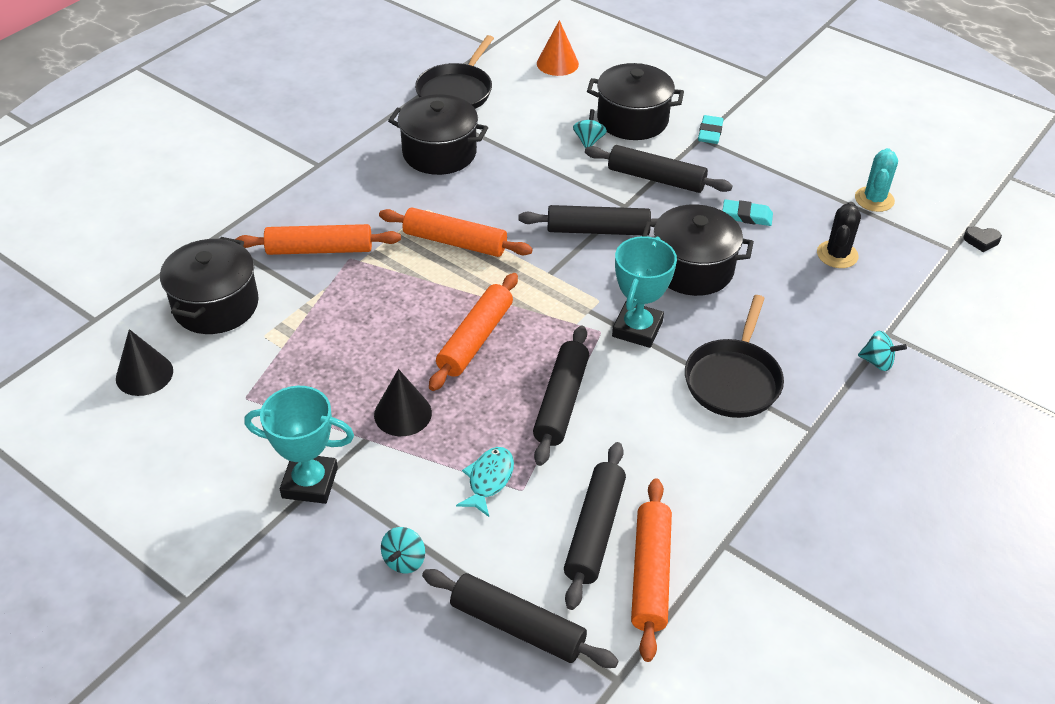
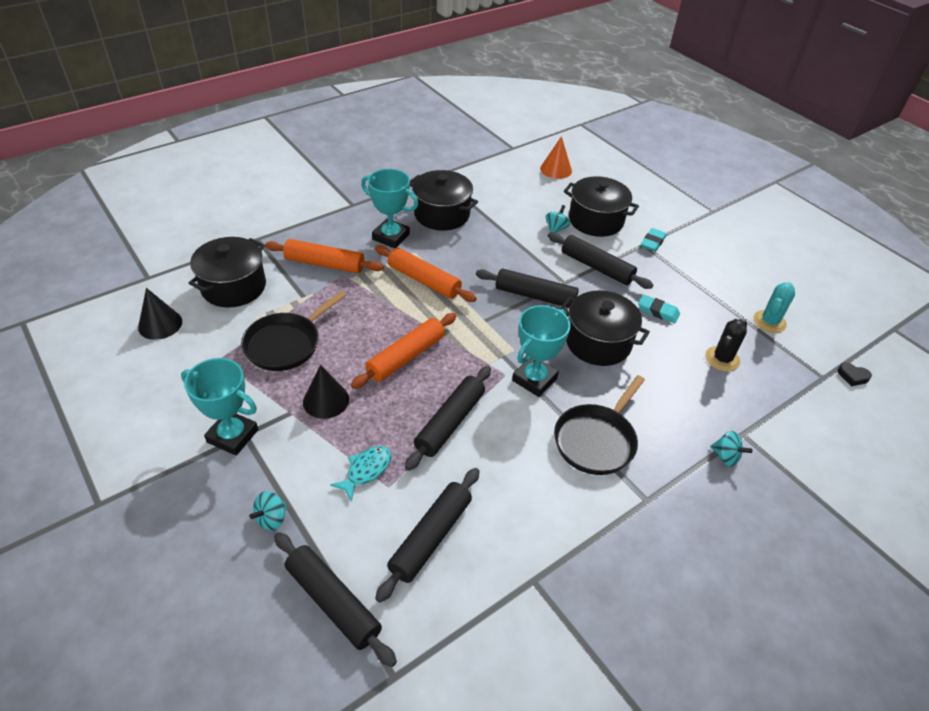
camera: 15 degrees right, 0 degrees up
(388, 196) = (391, 237): none -> turquoise trophy
(456, 91) = (473, 174): black pan -> black pan (286, 344)
(650, 574) = (460, 589): orange rolling pin -> none

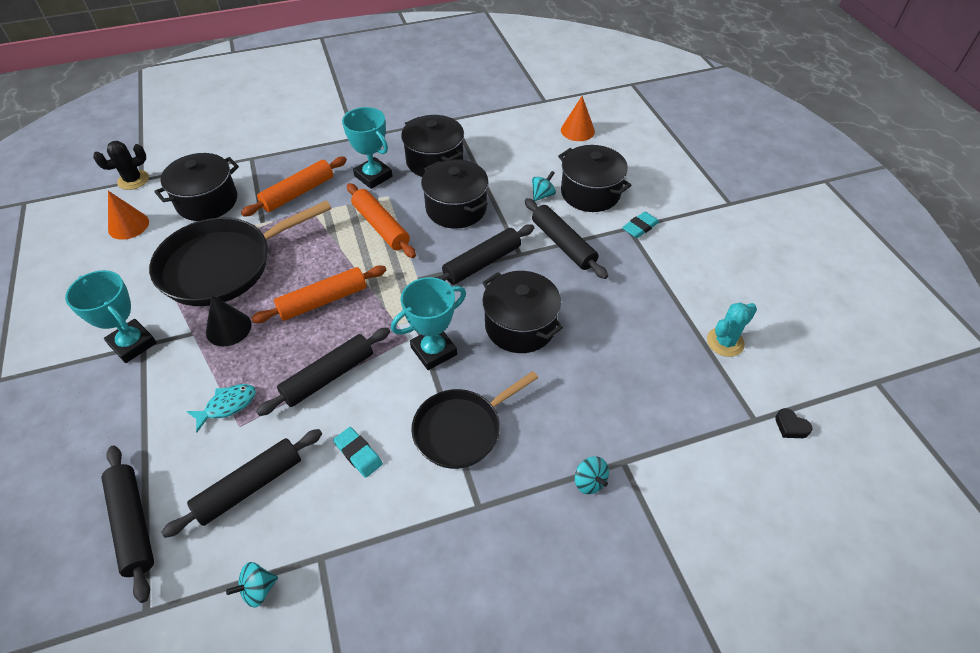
camera: 20 degrees right, 5 degrees up
(160, 324) = (128, 225): black cone -> orange cone
(271, 518) = (124, 430): turquoise spinning top -> turquoise spinning top (258, 589)
(286, 344) = (223, 265): black pan -> black pan, size x1.56
(324, 264) = (298, 193): orange rolling pin -> orange rolling pin turned 75 degrees counterclockwise
(485, 253) = (456, 208): none -> black pot
(535, 296) = (482, 263): black rolling pin -> black rolling pin turned 75 degrees counterclockwise
(658, 311) = (603, 305): turquoise eraser -> turquoise eraser (358, 454)
(722, 359) = (646, 372): black cactus -> black cactus (133, 180)

